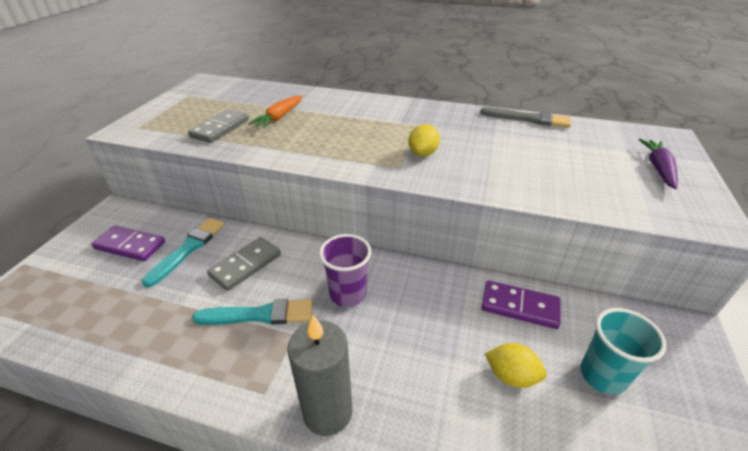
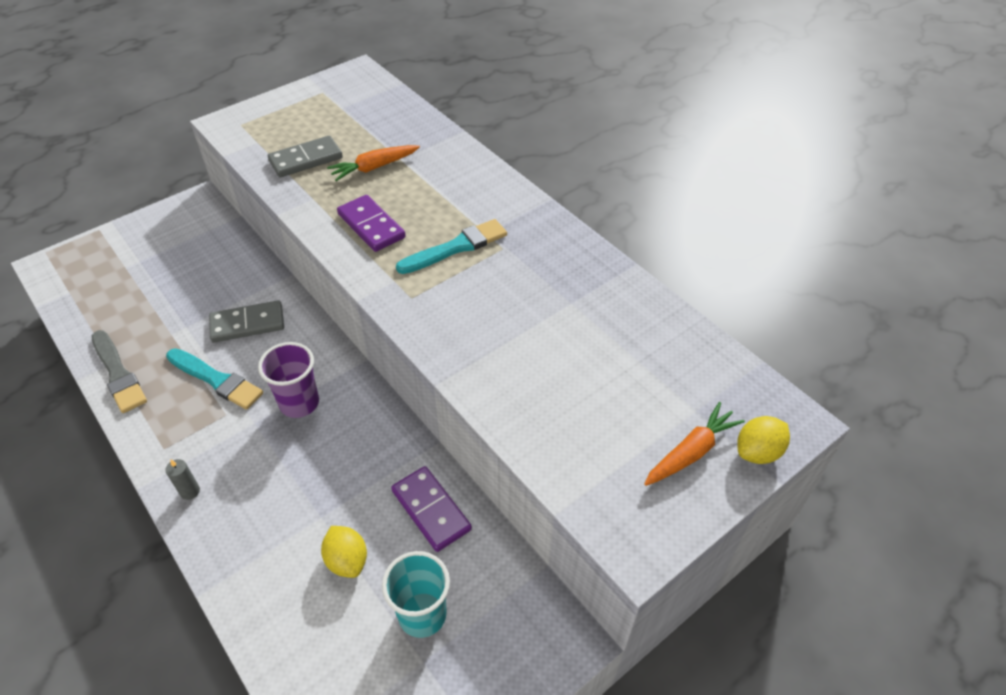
camera: 35 degrees right, 10 degrees up
(130, 245) = (180, 251): purple domino -> purple domino (371, 226)
(188, 248) = (219, 280): turquoise brush -> turquoise brush (456, 247)
(327, 412) = (190, 491): grey candle -> grey candle, size x0.43
(423, 153) = (456, 291): yellow lemon -> yellow lemon (758, 452)
(528, 119) = (645, 301): grey brush -> grey brush (118, 374)
(658, 168) = (691, 452): purple carrot -> orange carrot

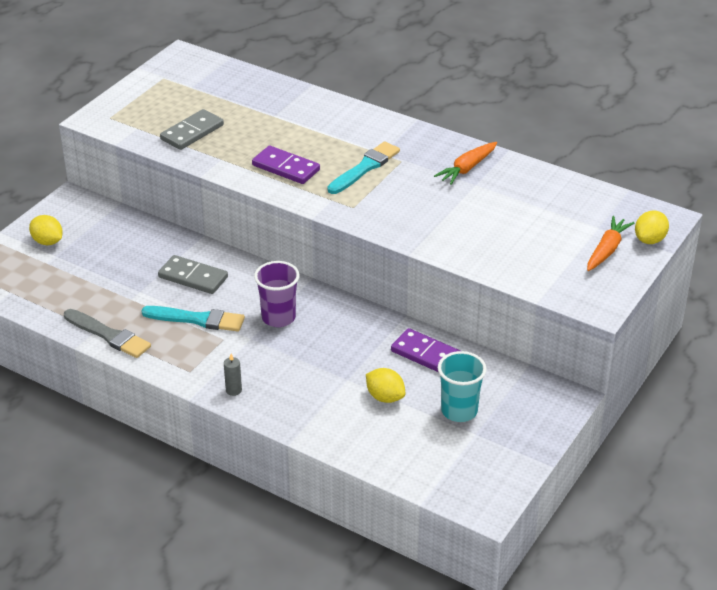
camera: 20 degrees left, 10 degrees down
(143, 243) = (48, 242): none -> yellow lemon
(247, 324) = (193, 277): grey domino -> grey domino turned 60 degrees clockwise
(374, 167) = (256, 126): orange carrot -> orange carrot (467, 168)

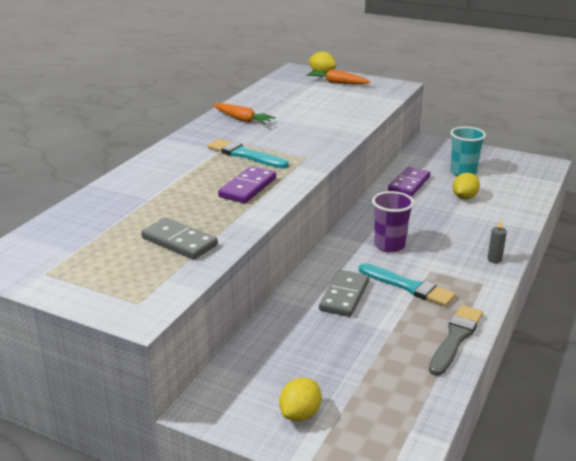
camera: 95 degrees left, 10 degrees down
(197, 319) = (408, 287): turquoise brush -> turquoise brush turned 120 degrees clockwise

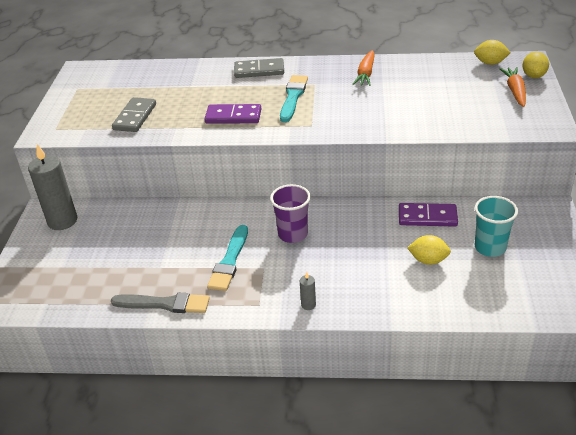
camera: 70 degrees right, 10 degrees up
(244, 395) = (62, 221): none -> grey candle
(300, 414) = (50, 249): yellow lemon -> yellow lemon (490, 63)
(344, 296) = (198, 230): grey domino -> grey domino (259, 70)

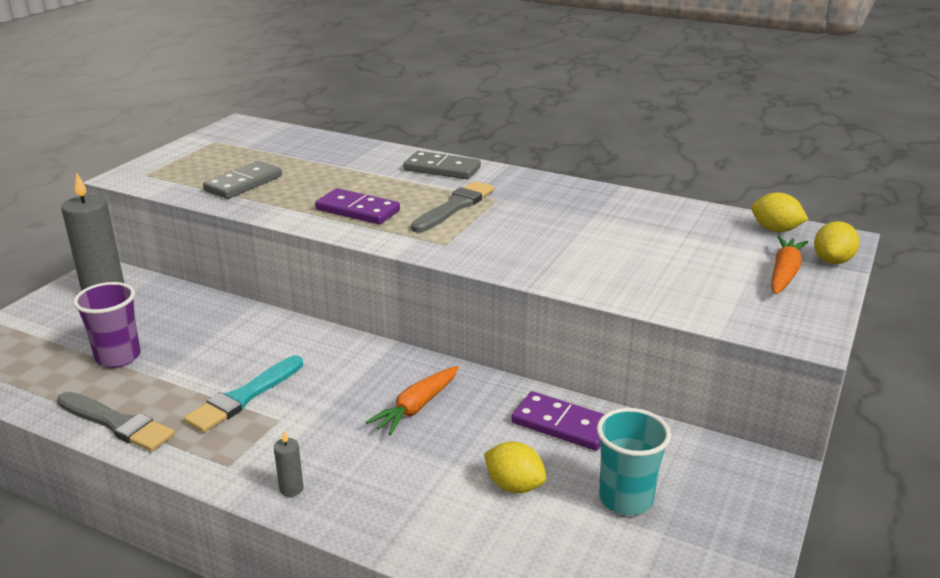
camera: 20 degrees right, 10 degrees down
(293, 97) = (455, 207): turquoise brush -> grey brush
(293, 234) = (354, 389): purple cup -> purple cup (118, 357)
(365, 74) = (578, 203): orange carrot -> orange carrot (416, 407)

